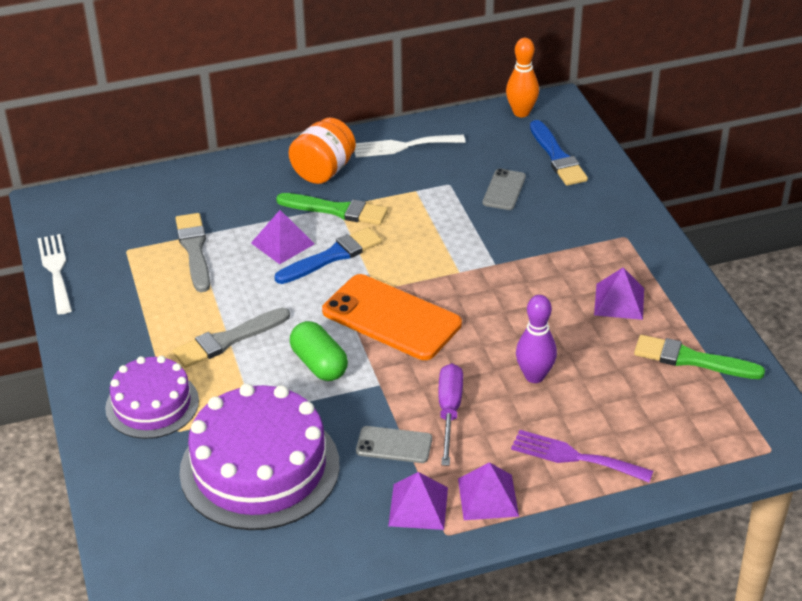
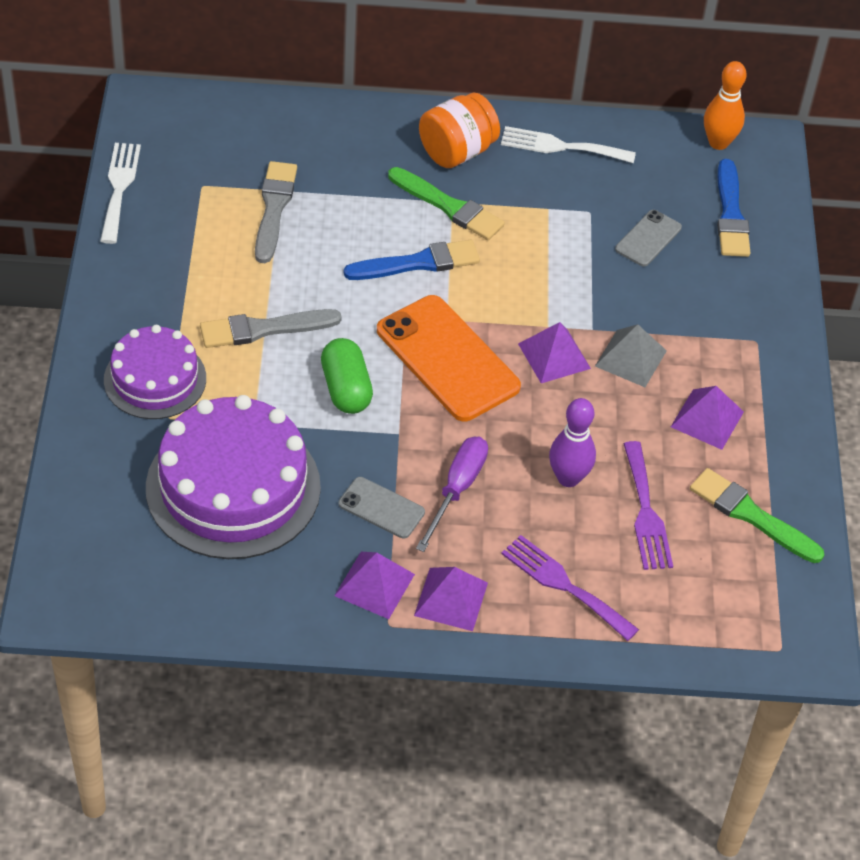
camera: 15 degrees right, 10 degrees up
(282, 243) = (371, 230): purple pyramid -> purple pyramid (554, 356)
(536, 276) = (631, 358): none -> grey pyramid
(609, 382) = (646, 512): none -> purple fork

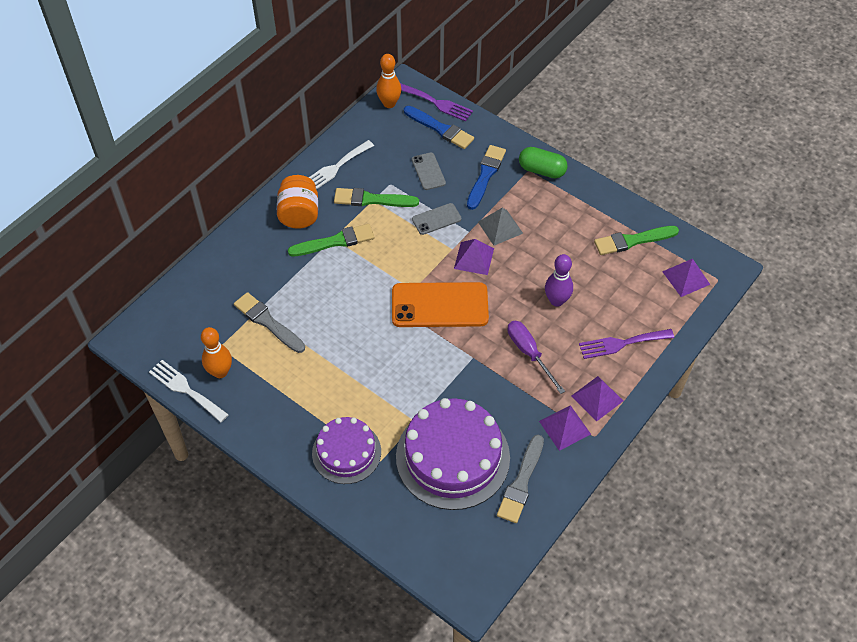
camera: 50 degrees left, 5 degrees up
(168, 204) = (220, 372): none -> orange bowling pin
(264, 329) = (352, 378): grey brush -> grey brush (521, 482)
(346, 389) = (424, 363): green capsule -> green capsule (542, 170)
(381, 508) = (517, 394): grey phone -> grey phone (436, 219)
(418, 263) = (363, 279): blue brush -> blue brush (485, 175)
(547, 207) = (372, 199): none -> green brush
(646, 512) = (601, 281): purple fork -> purple fork (437, 103)
(707, 419) = (562, 221): purple pyramid -> purple pyramid (686, 278)

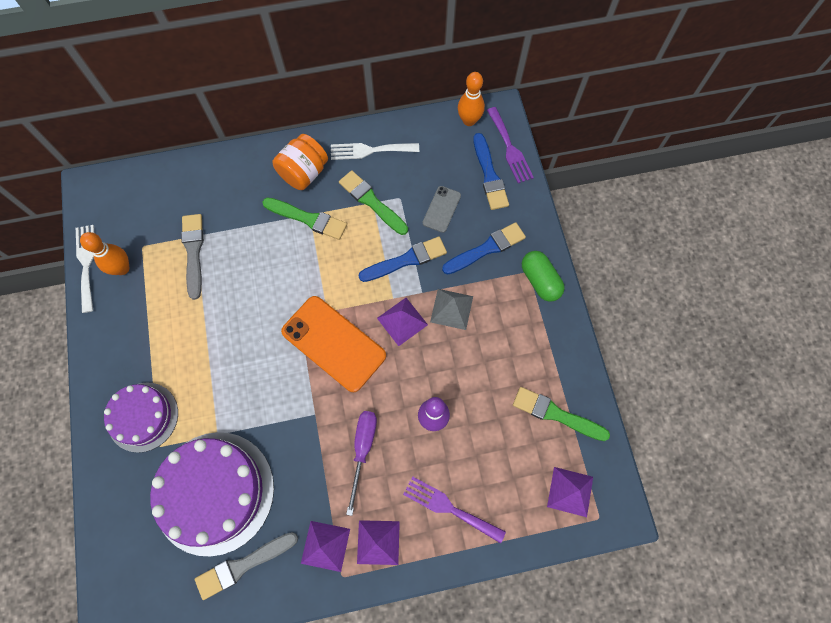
camera: 40 degrees right, 15 degrees up
(436, 219) = (406, 260): grey phone -> blue brush

